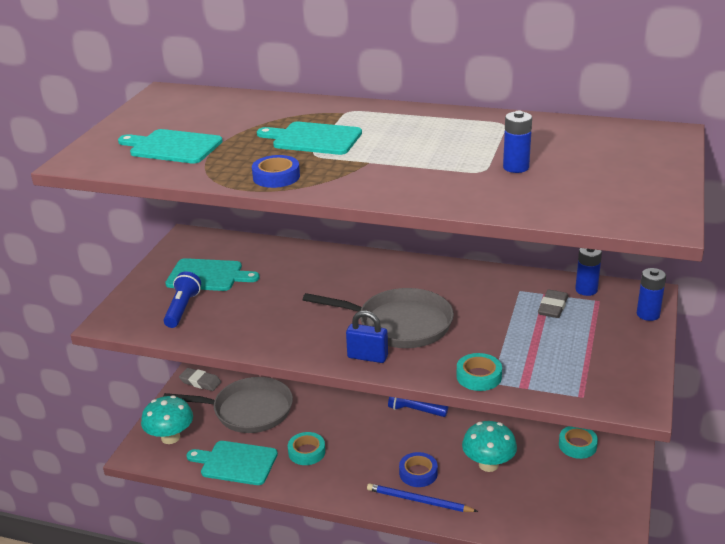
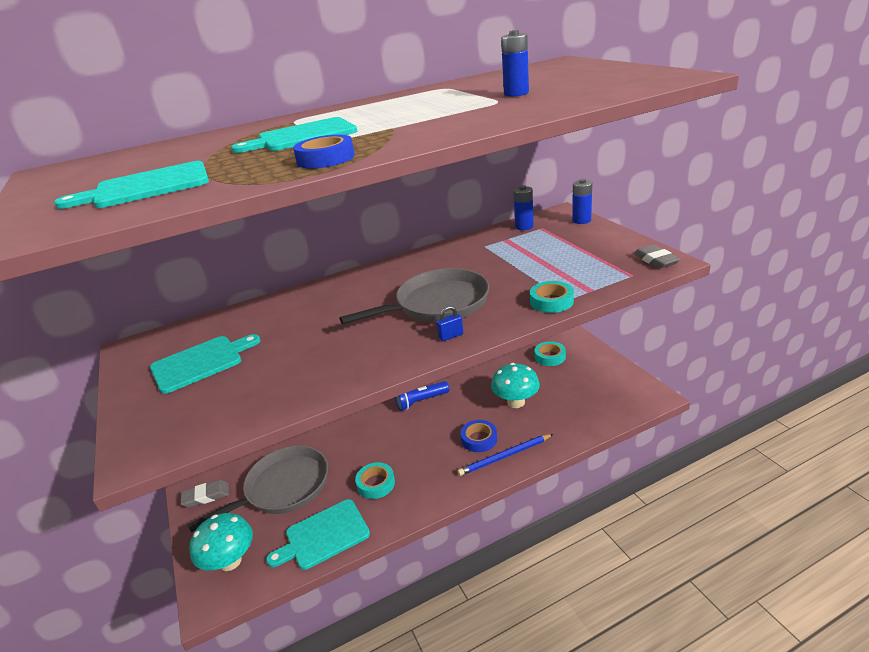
camera: 40 degrees left, 0 degrees up
(182, 309) = (211, 400): blue flashlight -> none
(367, 357) = (451, 336): blue padlock -> blue padlock, size x0.60
(552, 307) = (522, 244): grey eraser -> grey eraser (655, 260)

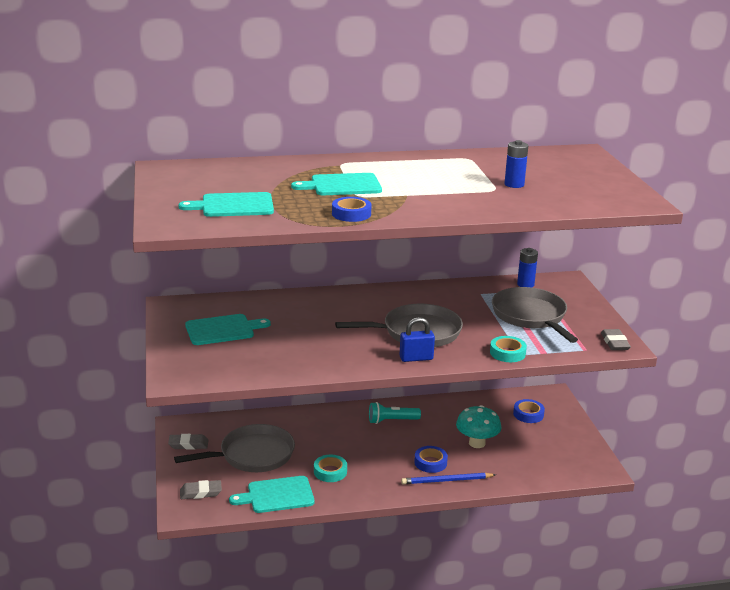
camera: 10 degrees right, 5 degrees down
(230, 561) = (200, 492): turquoise mushroom -> grey eraser
(421, 401) = (392, 421): blue flashlight -> turquoise flashlight
(451, 336) = (416, 358): blue padlock -> blue padlock, size x1.67
(550, 255) = (530, 316): none -> grey pan
(550, 357) = (528, 414): turquoise tape -> blue tape
(581, 220) = (579, 292): blue battery -> none

